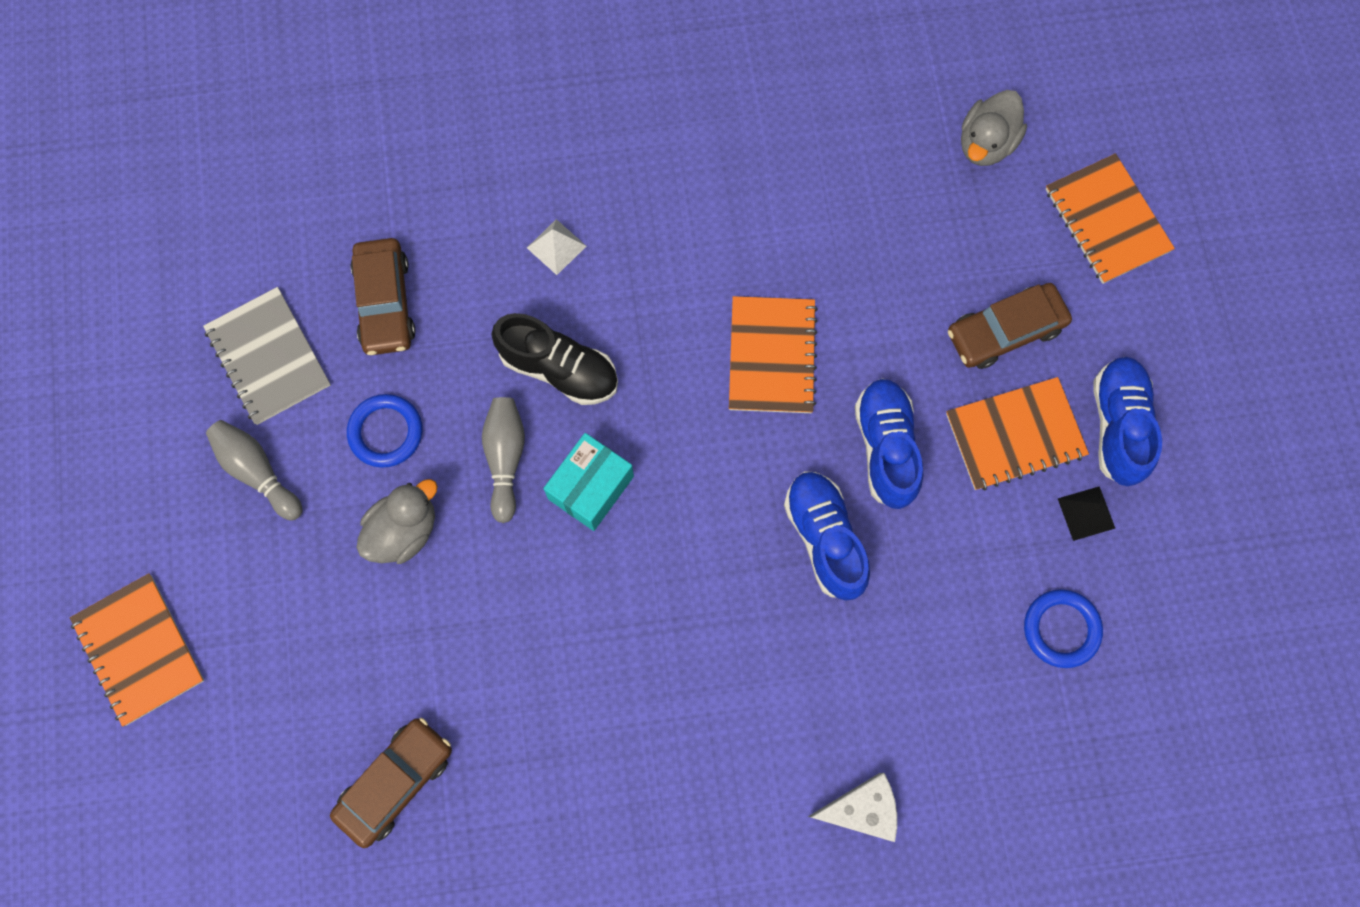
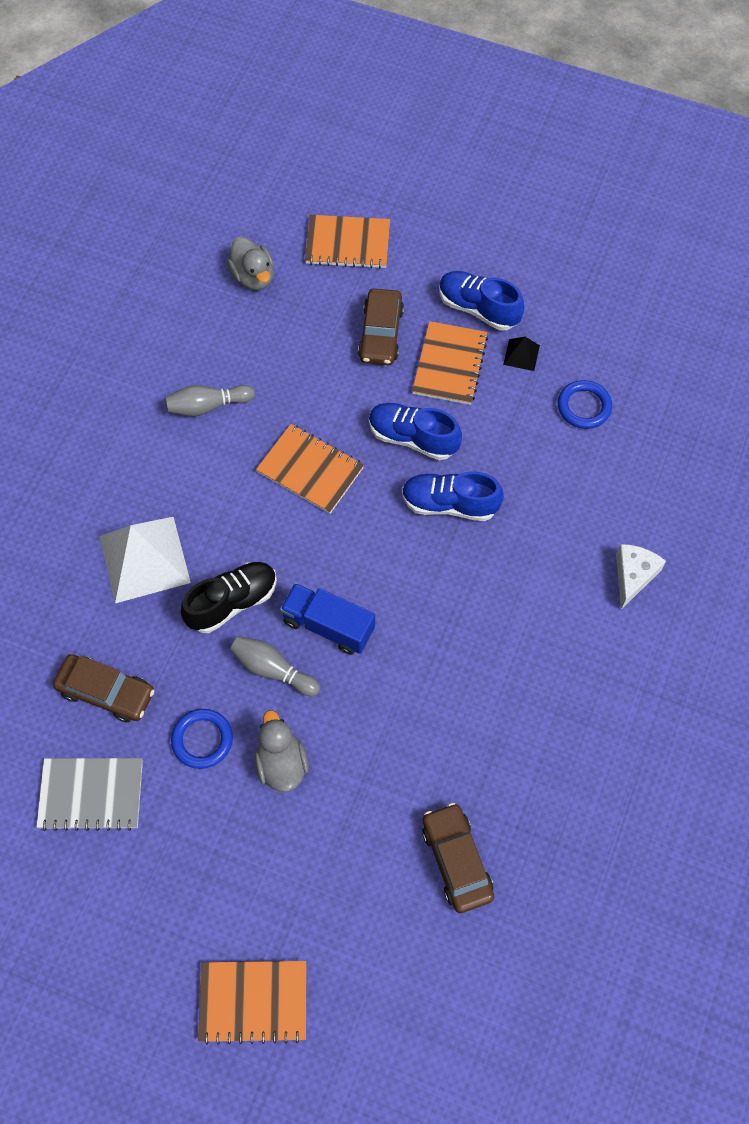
camera: 60 degrees left, 10 degrees down
(257, 471) = (173, 845): grey bowling pin -> grey bowling pin (208, 406)
(556, 247) = (144, 559): white pyramid -> white pyramid, size x2.26
(591, 487) = (328, 626): turquoise box -> blue truck

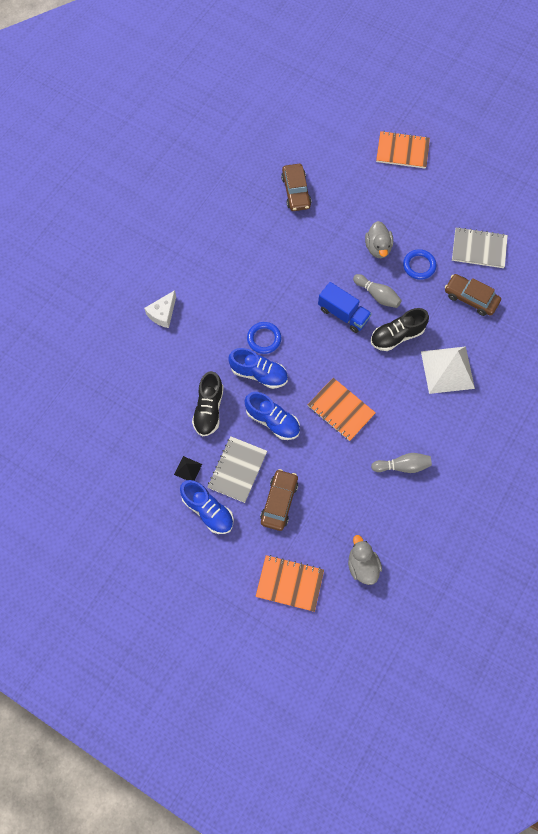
camera: 170 degrees left, 5 degrees up
(450, 364) = (237, 470): orange notebook -> grey notebook
(514, 439) = (209, 409): none -> black shoe
(584, 407) = (158, 424): blue ring -> blue ring (264, 339)

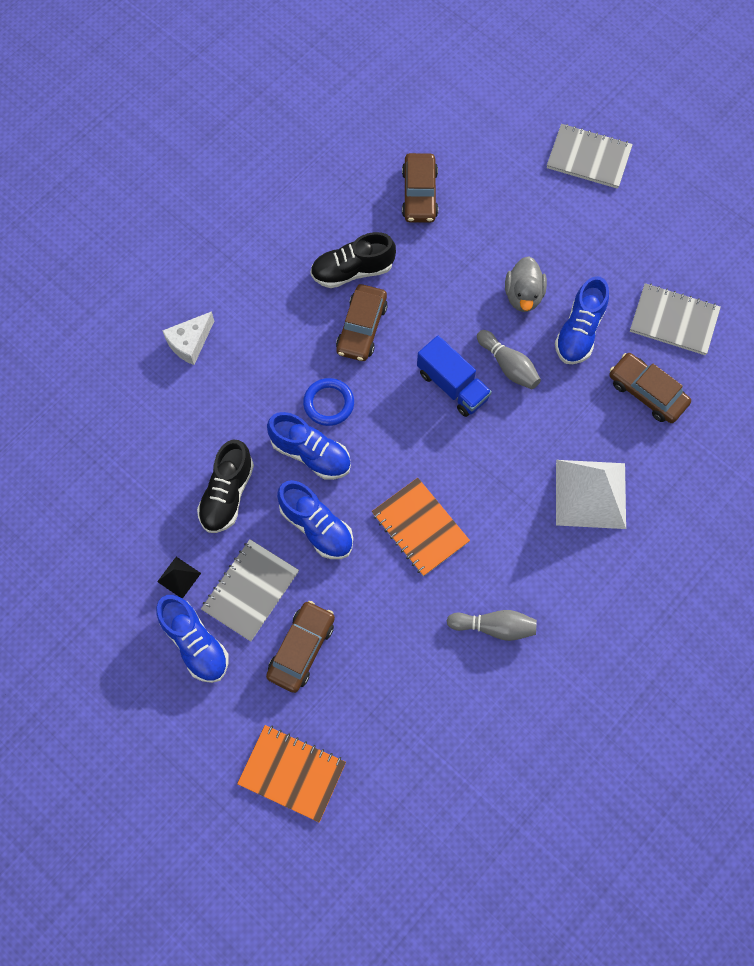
camera: 10 degrees right, 0 degrees up
(275, 285) = (361, 328): none -> brown car
(362, 565) = (404, 765): grey duck -> none
(397, 336) = (525, 431): black shoe -> black shoe (352, 271)
(402, 151) = (588, 158): orange notebook -> grey notebook
(419, 266) = (579, 332): blue ring -> blue shoe

